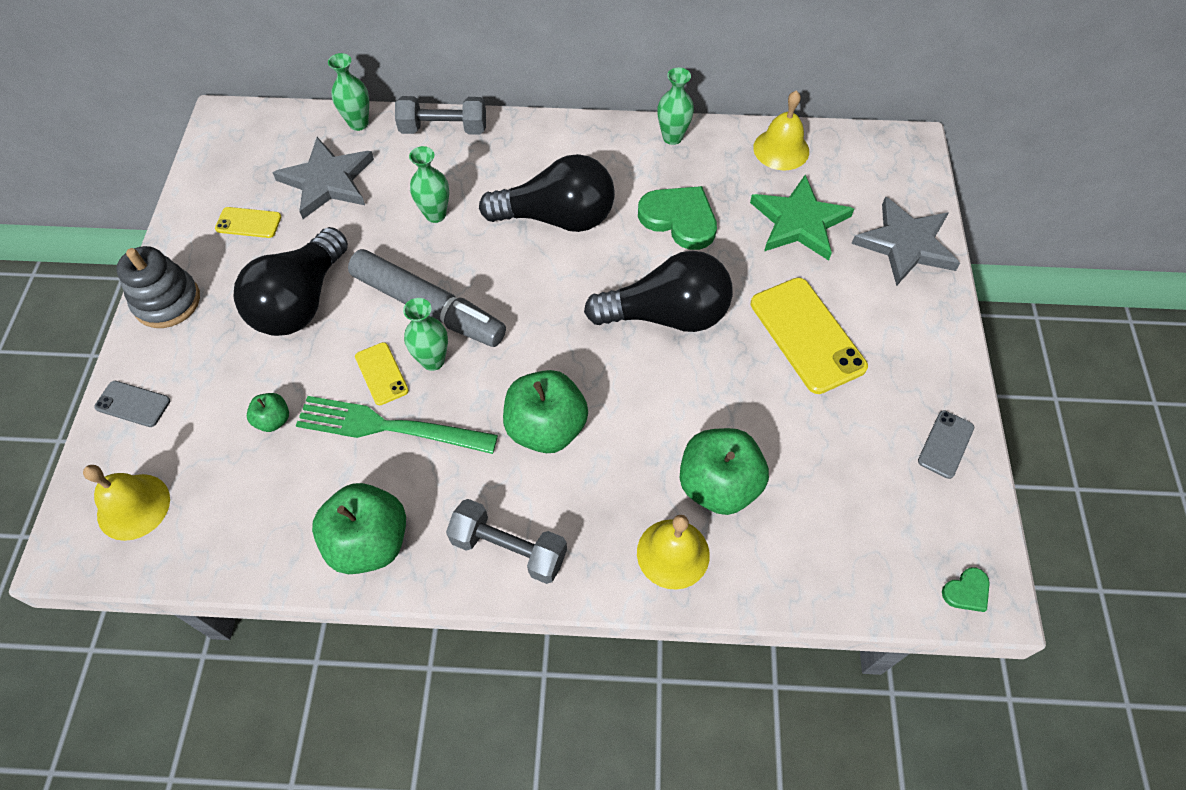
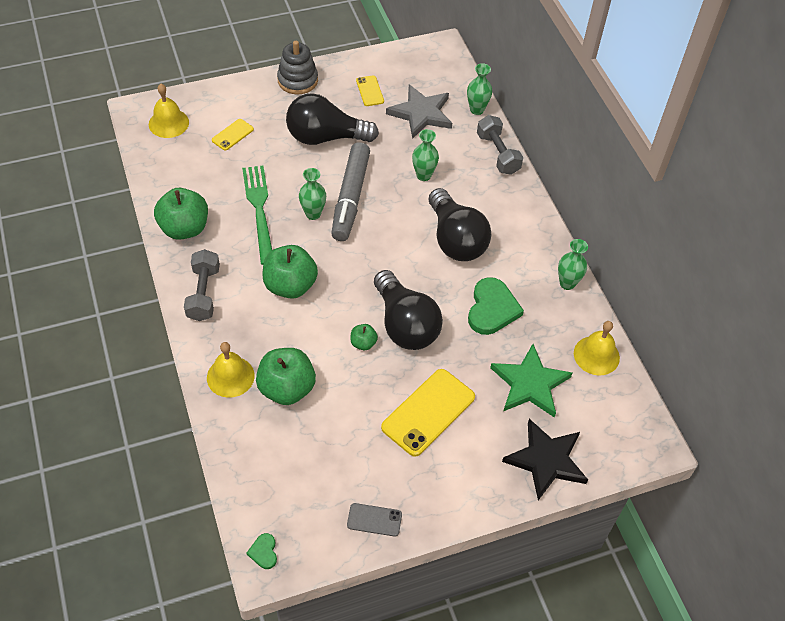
camera: 65 degrees right, 5 degrees down
(133, 404) = (227, 96): grey phone -> none
(273, 420) = (242, 157): green apple -> green apple (363, 343)
(381, 374) = (293, 193): yellow phone -> yellow phone (232, 135)
(905, 244) = (546, 460): grey star -> black star
(966, 591) = (264, 552): green heart -> green heart turned 45 degrees clockwise

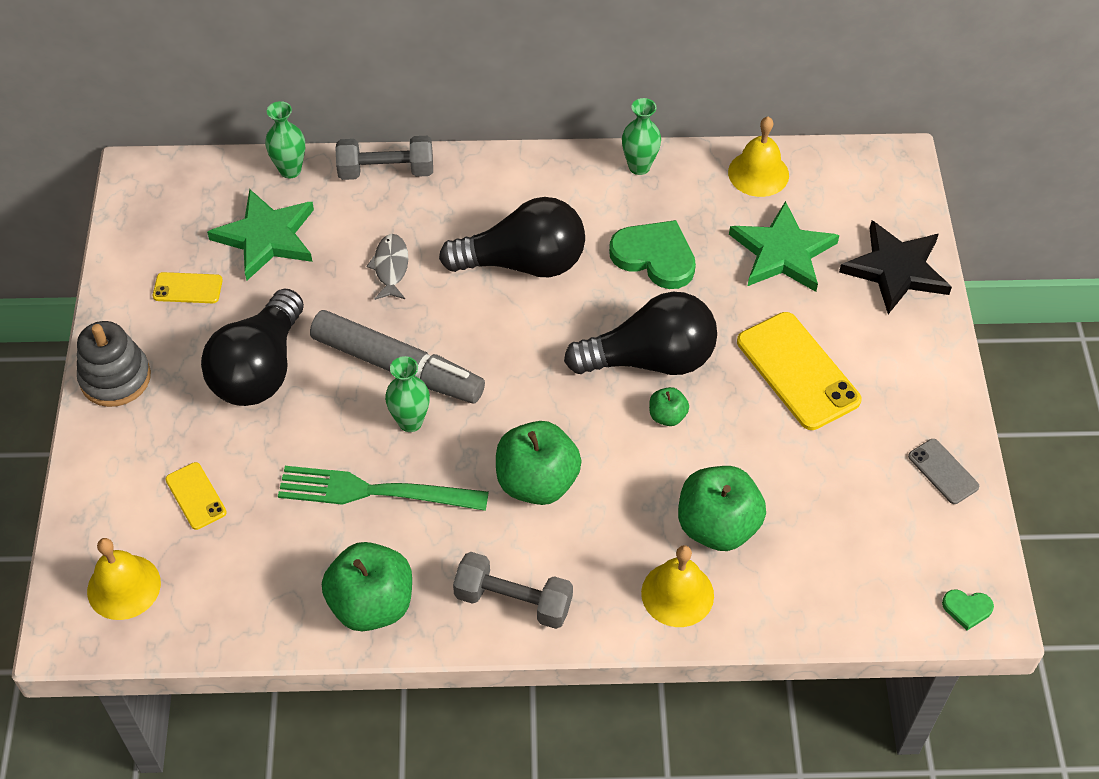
camera: 70 degrees left, 0 degrees up
(374, 520) = (943, 471): grey phone -> grey phone turned 60 degrees counterclockwise
(421, 113) = (266, 237): grey star -> green star
(423, 175) = (391, 267): green vase -> grey fish

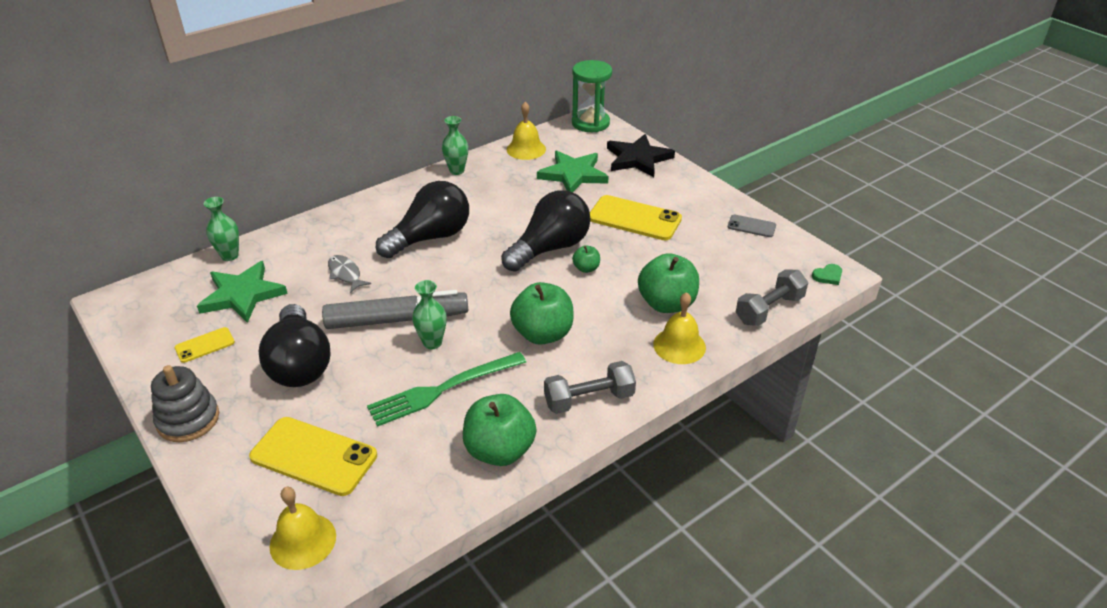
camera: 35 degrees left, 15 degrees down
(195, 496) = (313, 456): yellow phone -> yellow phone, size x1.93
(386, 171) = (299, 231): grey dumbbell -> grey dumbbell (769, 309)
(655, 257) = (505, 204): green heart -> none
(888, 169) = (590, 123): none -> green hourglass

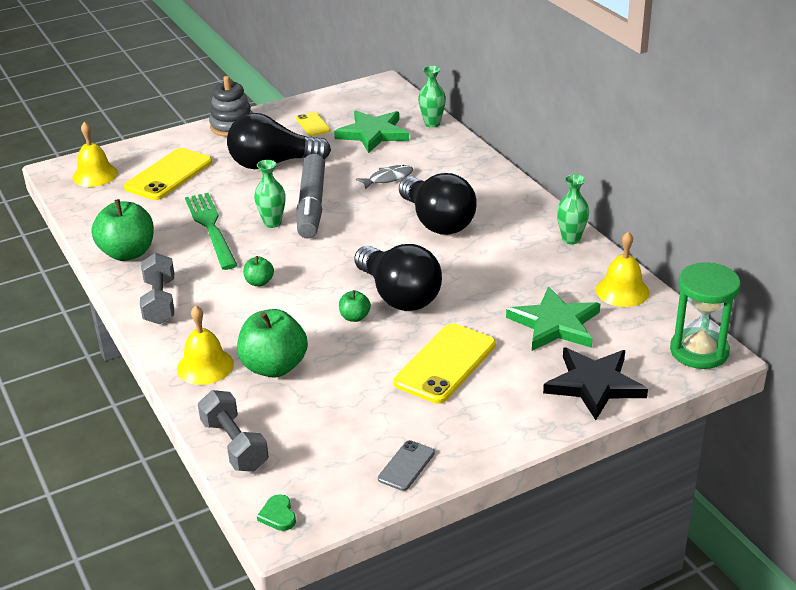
camera: 100 degrees right, 5 degrees down
(543, 334) = (259, 282): green apple -> green apple, size x0.48

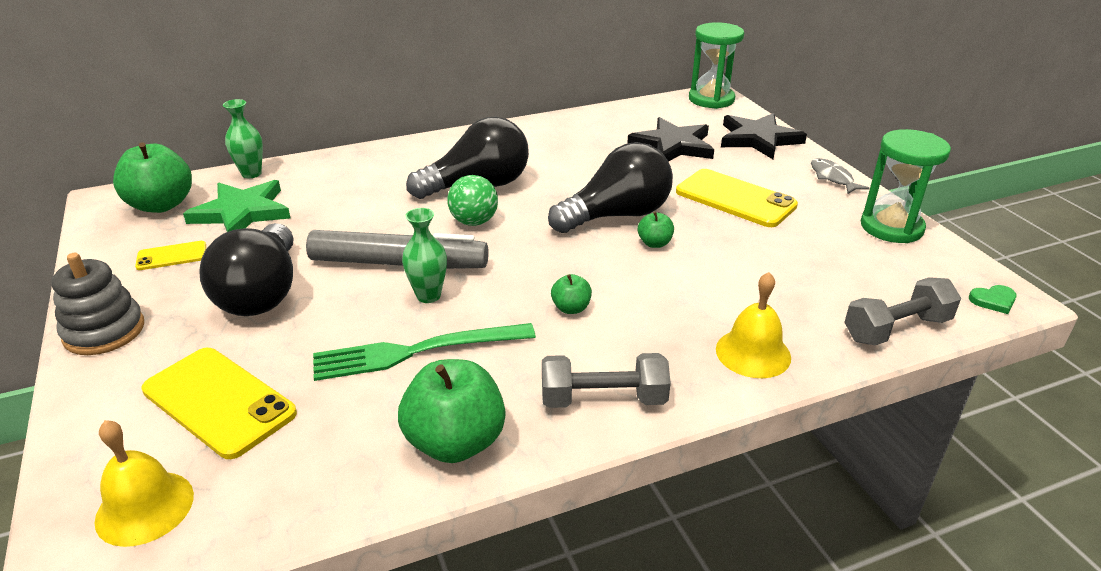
camera: 85 degrees left, 0 degrees up
(274, 367) = (749, 299): green apple -> green apple (161, 205)
(376, 228) = (474, 221): none -> green ball
(388, 178) = (364, 208): grey fish -> grey fish (832, 178)
(406, 466) = (891, 227): grey phone -> green hourglass
(555, 324) = (673, 145): green star -> black star
(571, 239) = (538, 126): green vase -> none
(622, 291) = (626, 115): yellow bell -> none

